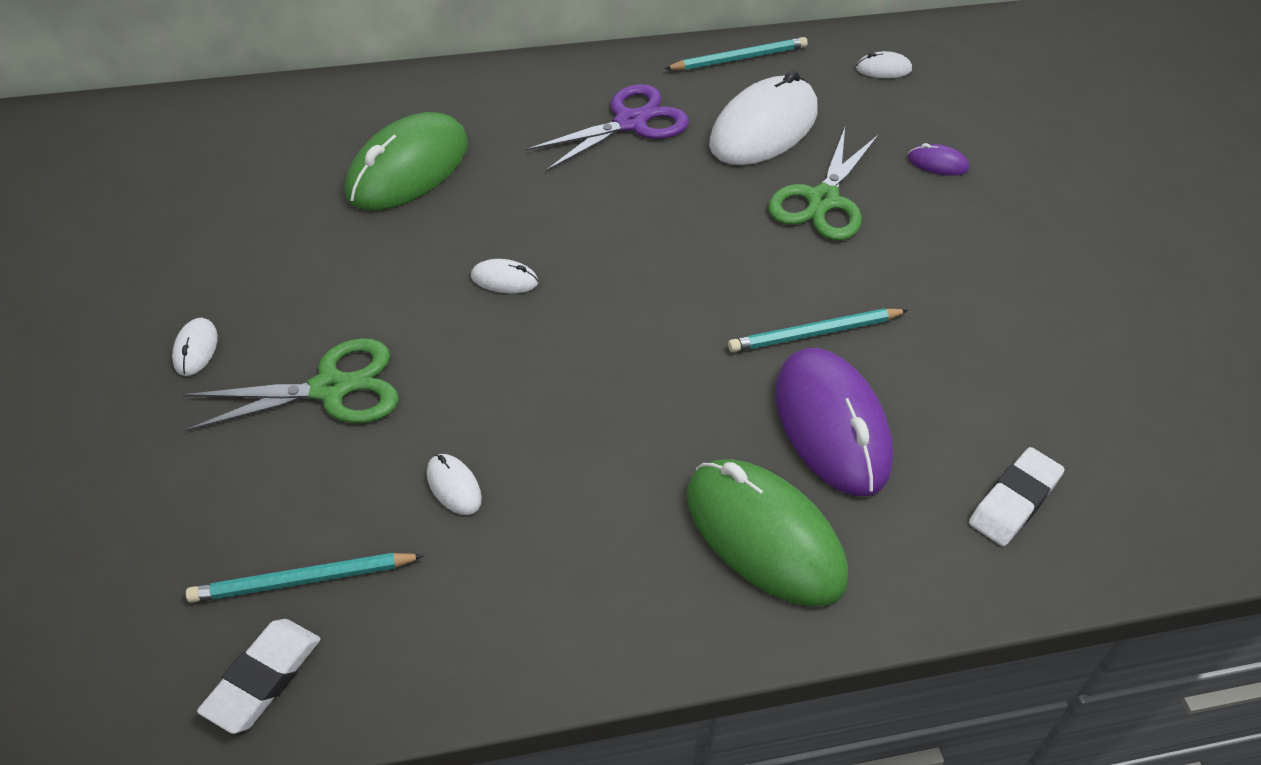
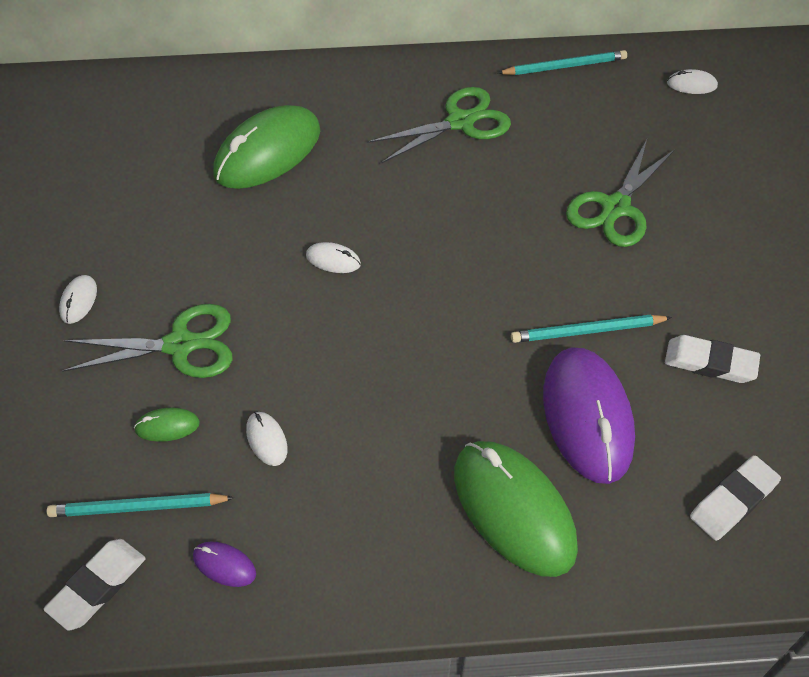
camera: 10 degrees right, 5 degrees up
(327, 482) = (167, 426): none -> green mouse
(630, 122) = (460, 122): purple scissors -> green scissors
(764, 128) = (575, 135): white mouse -> none
(937, 163) = (724, 179): purple mouse -> purple mouse (224, 565)
(959, 355) = (710, 363): none -> white eraser

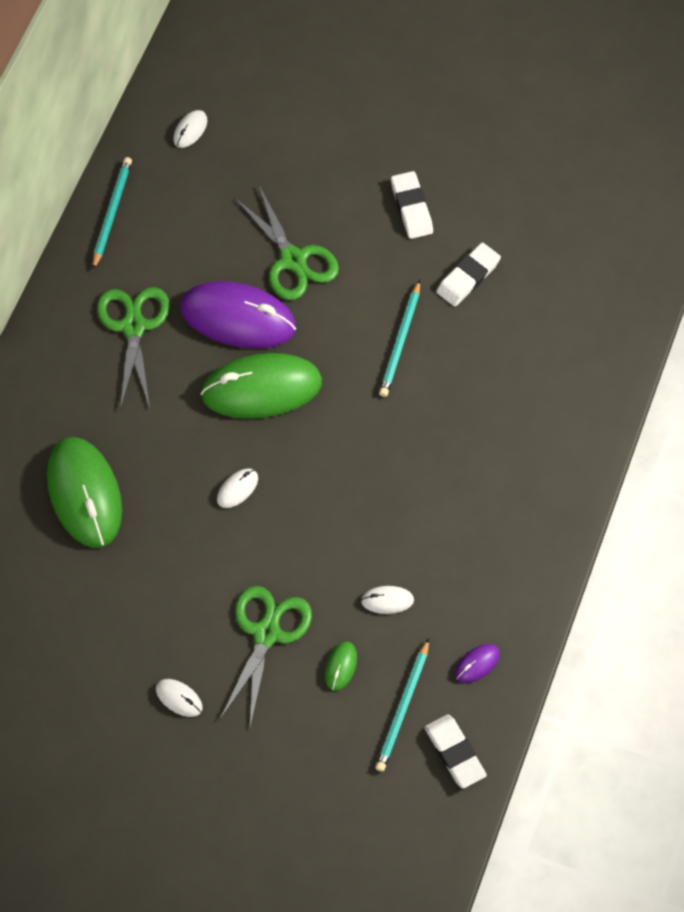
camera: 65 degrees left, 10 degrees up
(514, 510) = (522, 462): green mouse -> green mouse (261, 388)
(587, 417) = (473, 380): purple mouse -> purple mouse (238, 318)
(733, 501) = (579, 325): white eraser -> white eraser (411, 208)

